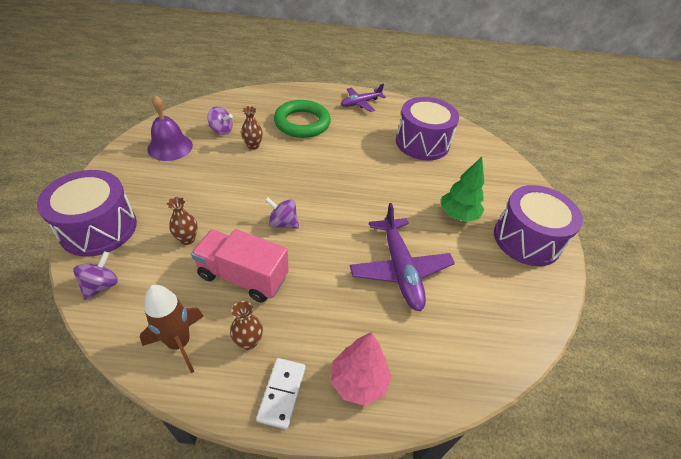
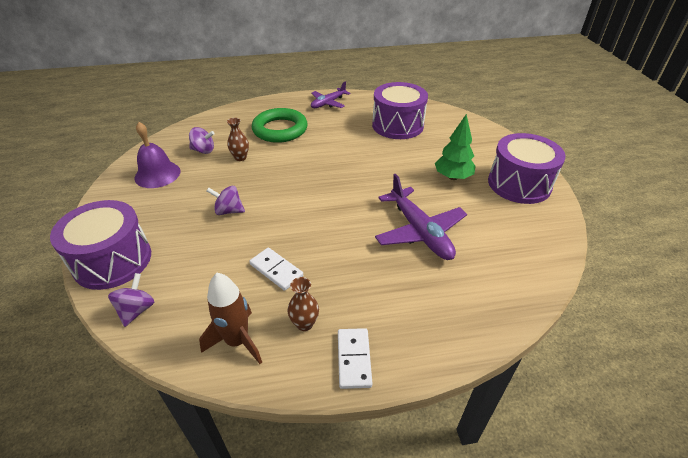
camera: 10 degrees left, 5 degrees down
(187, 239) = (208, 250): brown vase -> none
(243, 276) = (276, 270): pink truck -> white domino
(283, 223) = (296, 217): purple spinning top -> purple spinning top (228, 211)
(358, 381) = (420, 331): pink tree -> none

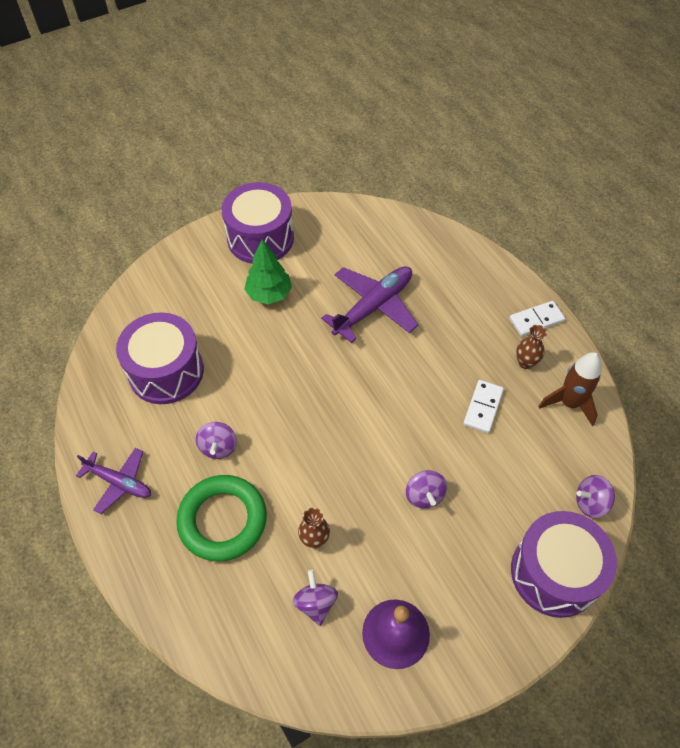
camera: 110 degrees left, 15 degrees up
(329, 135) = (218, 447): none -> purple spinning top

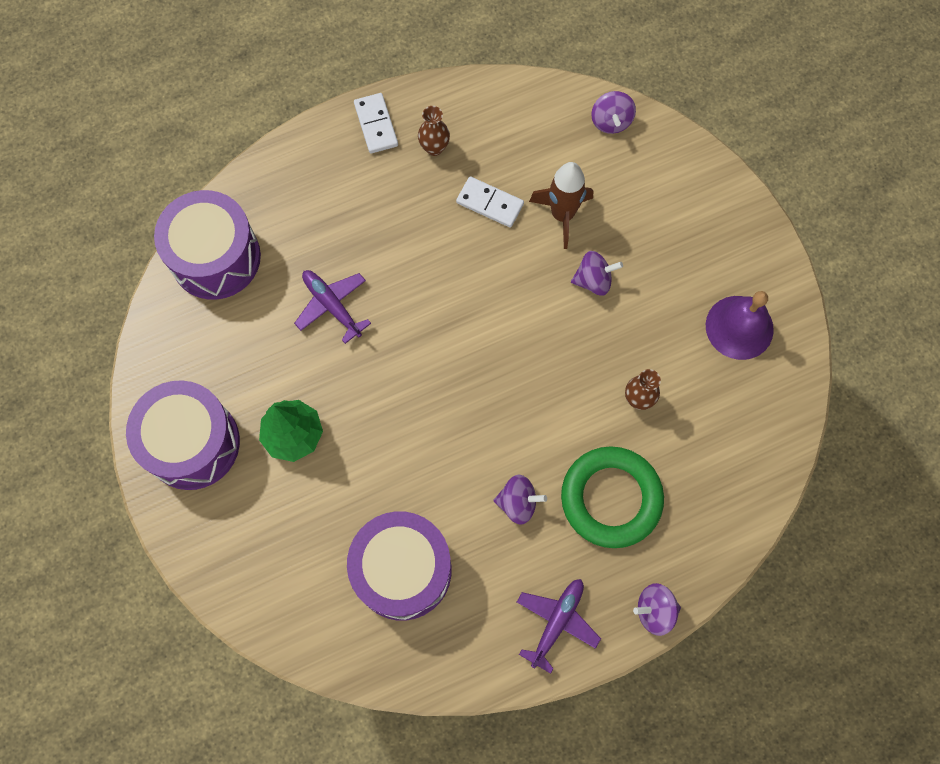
camera: 85 degrees left, 15 degrees up
(316, 603) = (707, 402): purple spinning top -> purple spinning top (654, 610)
(373, 307) = (332, 306): purple plane -> purple plane, size x0.63
(554, 573) = (683, 171): purple drum -> purple drum (215, 257)
(569, 403) = (492, 115): brown rocket -> brown rocket (562, 215)

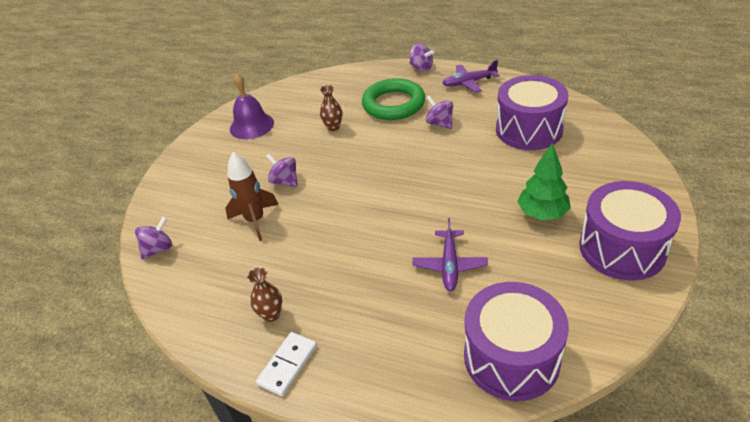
camera: 130 degrees left, 30 degrees down
(489, 203) = (284, 255): white domino -> none

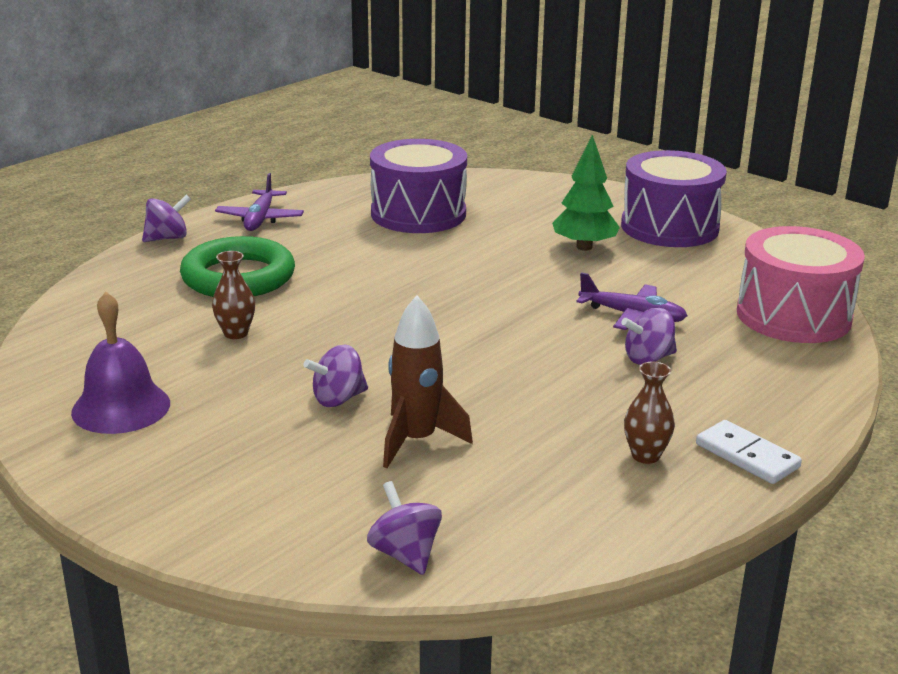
camera: 75 degrees left, 15 degrees down
(440, 123) = (334, 258): purple spinning top -> purple spinning top (648, 358)
(511, 357) = (793, 316): purple drum -> pink drum

